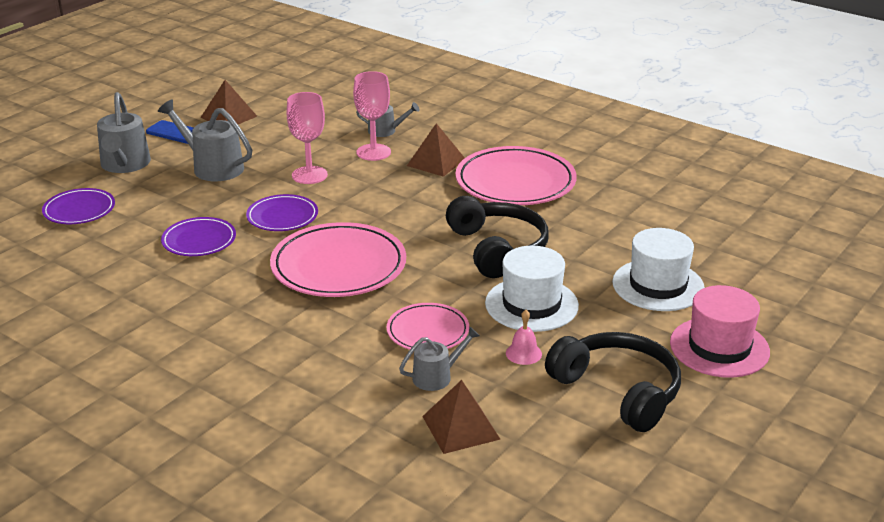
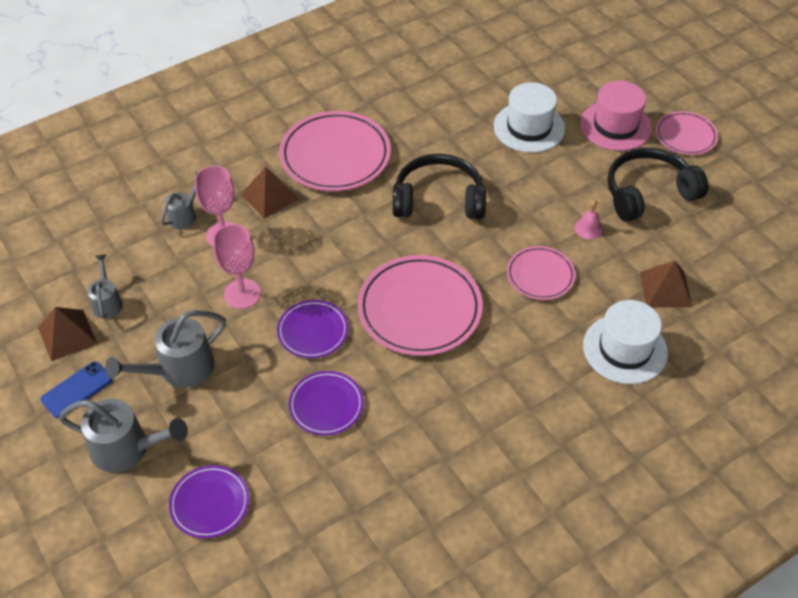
camera: 70 degrees left, 20 degrees up
(437, 376) = (601, 286): grey watering can -> grey watering can (107, 302)
(531, 304) = (527, 204): white hat -> white hat (625, 349)
(753, 408) = (685, 136): none -> pink plate

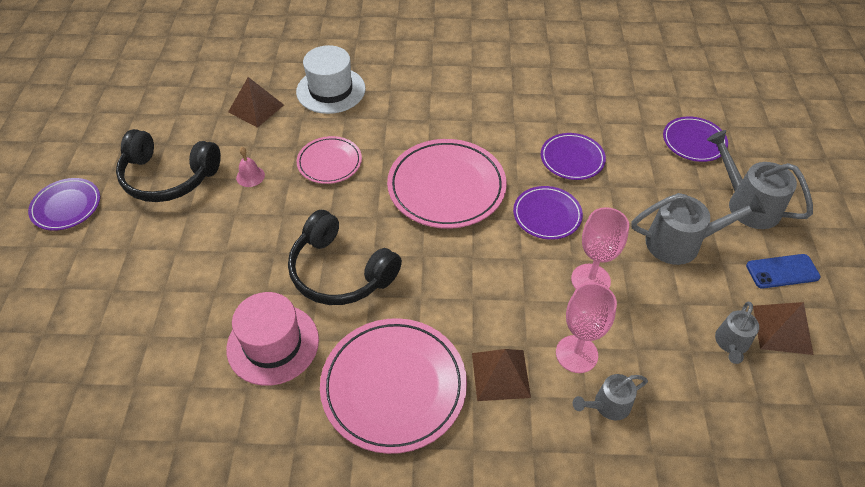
camera: 145 degrees left, 0 degrees up
(529, 127) = (176, 299): white hat -> none
(615, 125) = (103, 252): pink hat -> pink hat (273, 344)
(685, 136) = (66, 206): pink plate -> purple plate

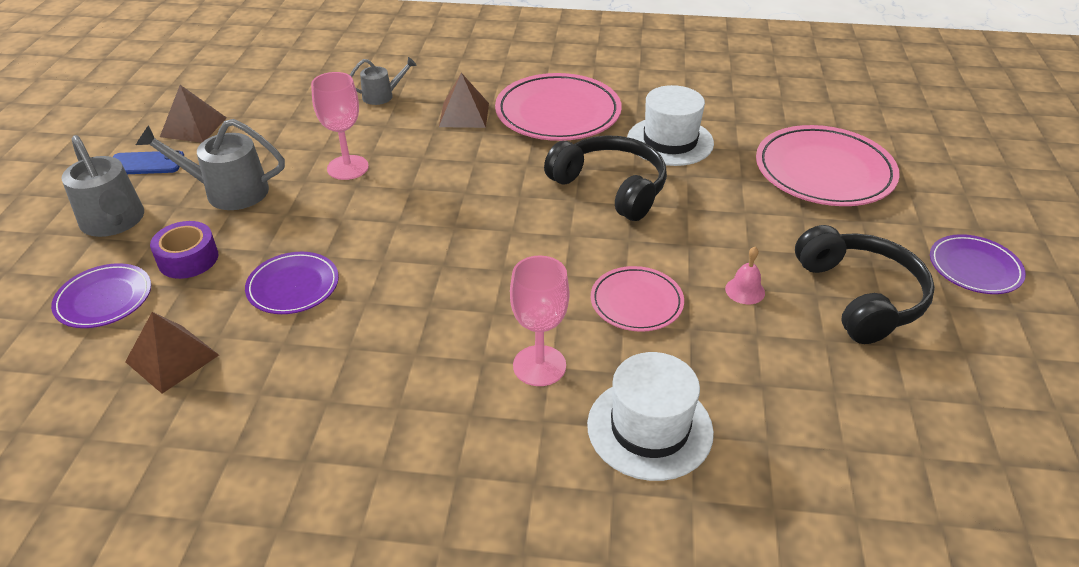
camera: 175 degrees left, 10 degrees down
(168, 177) = (861, 296): black headphones -> black headphones turned 60 degrees clockwise
(256, 108) = (774, 399): brown pyramid -> brown pyramid (172, 358)
(273, 344) = (670, 141): pink hat -> white hat
(446, 187) = (477, 261): pink plate -> pink plate (824, 171)
(547, 215) = (363, 225): purple plate -> none
(576, 354) = (391, 122): pink goblet -> pink goblet (539, 366)
(662, 175) = (188, 259): none -> purple tape
(731, 344) = (249, 121): grey watering can -> none

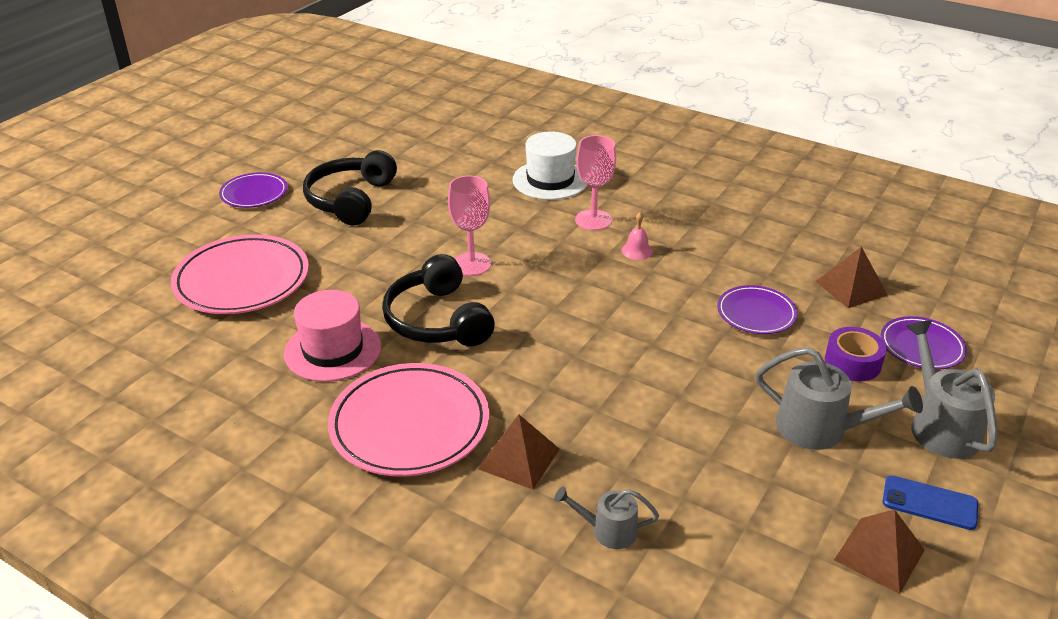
camera: 155 degrees left, 5 degrees down
(348, 167) = (684, 421): pink goblet -> pink goblet (471, 264)
(636, 302) = (500, 235): pink plate -> none
(670, 141) = (333, 350): white hat -> pink hat
(745, 290) = (420, 222): pink bell -> pink bell (637, 250)

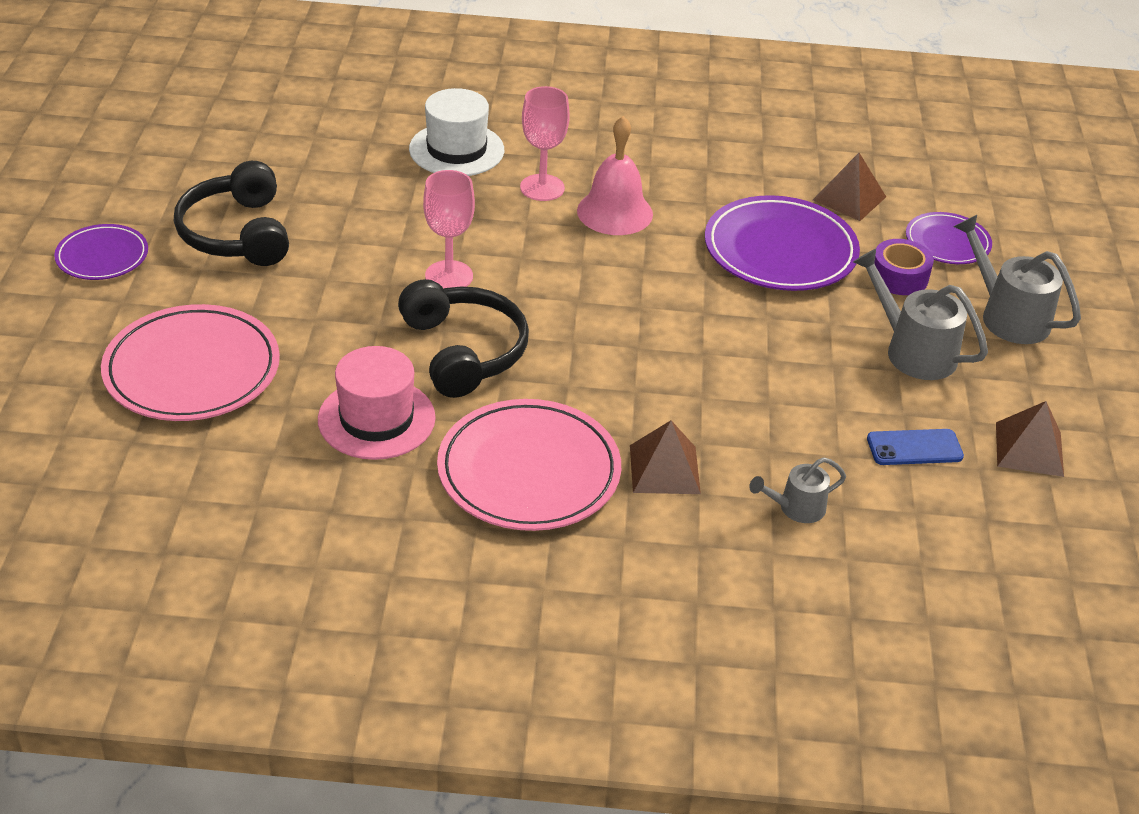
camera: 30 degrees left, 5 degrees up
(437, 320) = (464, 351): black headphones -> black headphones turned 150 degrees counterclockwise
(637, 250) = (615, 212): pink bell -> pink bell, size x2.08
(756, 313) = (780, 250): purple plate -> purple plate, size x1.77
(821, 429) = (913, 351): grey watering can -> grey watering can turned 135 degrees counterclockwise
(929, 503) = (1040, 390): blue phone -> blue phone (914, 448)

